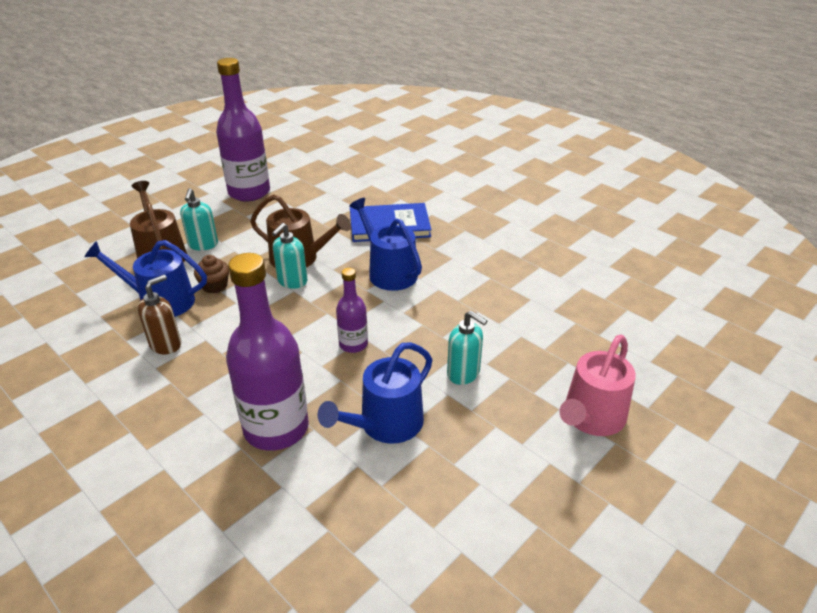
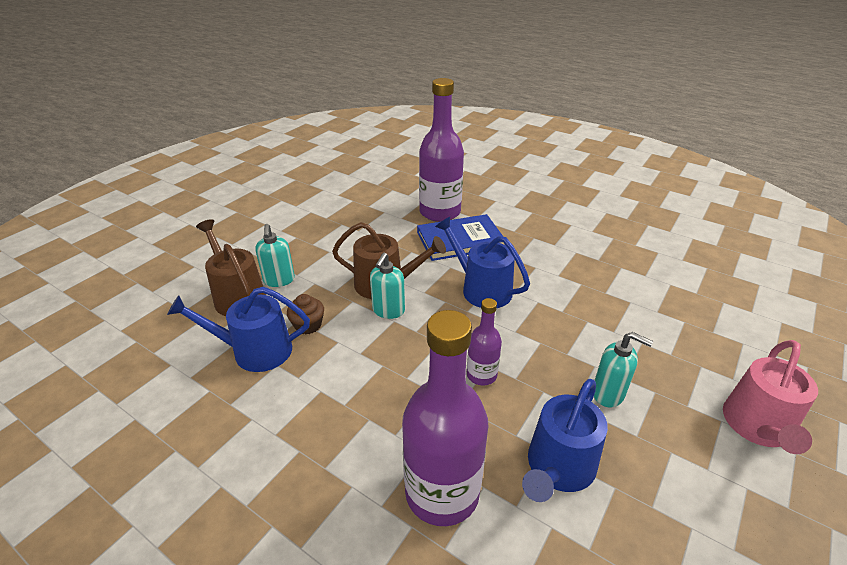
camera: 10 degrees left, 0 degrees up
(166, 344) = (278, 403): brown soap dispenser -> none
(249, 192) = (307, 219): purple bottle -> purple bottle (440, 212)

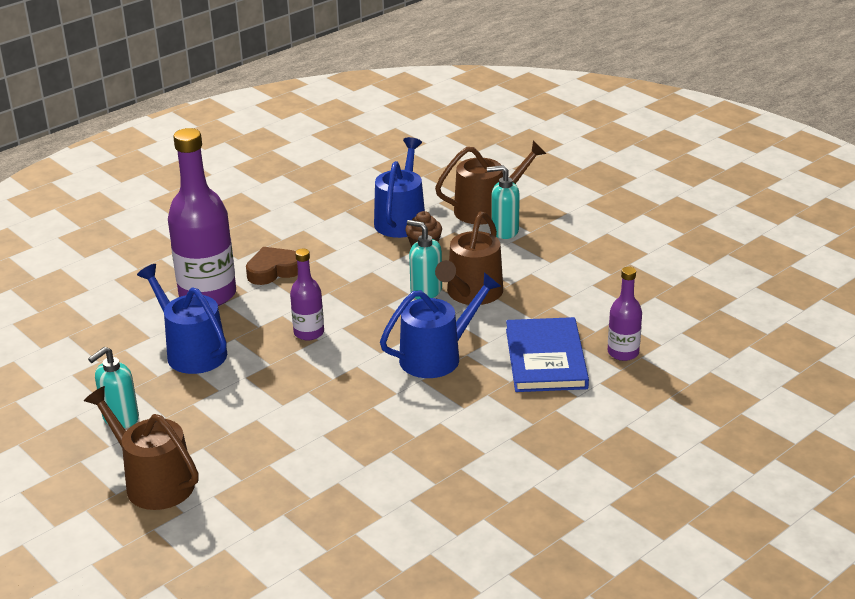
camera: 105 degrees right, 5 degrees down
(374, 438) = (273, 271): none -> brown heart
(440, 212) = (623, 353): purple bottle -> purple bottle, size x0.51
(608, 393) = (245, 402): turquoise soap dispenser -> turquoise soap dispenser (120, 418)
(757, 427) = (153, 482): pink watering can -> brown watering can

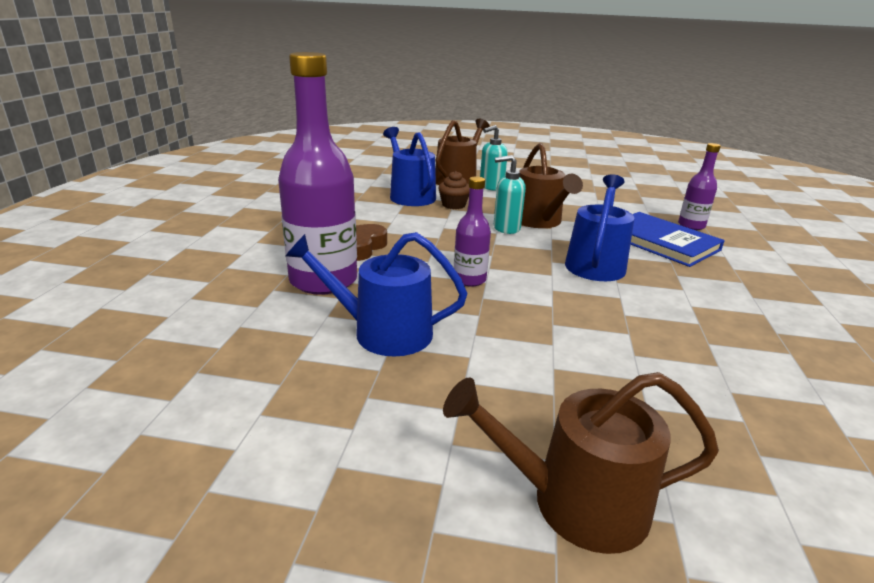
camera: 40 degrees left, 5 degrees down
(120, 418) = (405, 439): turquoise soap dispenser -> none

